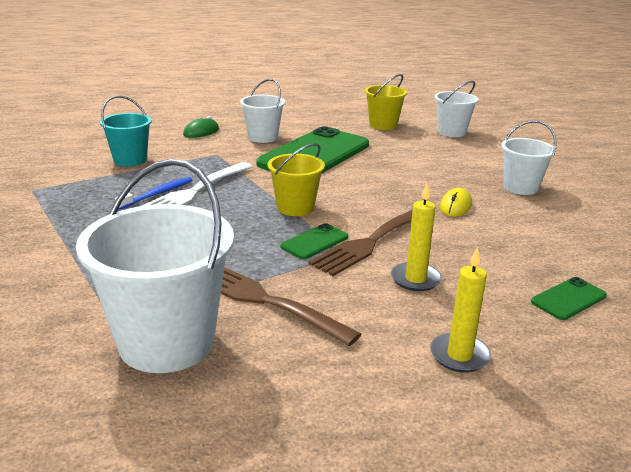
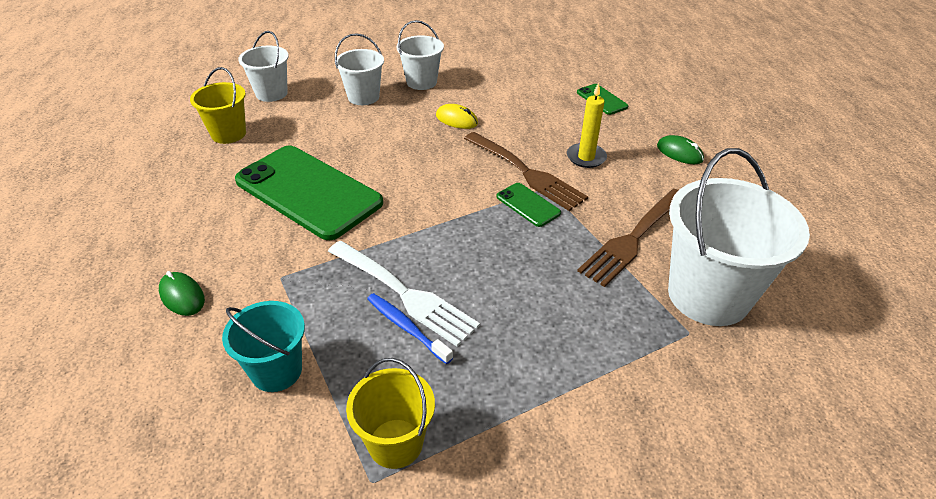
camera: 85 degrees left, 15 degrees up
(263, 137) = (232, 233): white bucket -> white bucket (363, 97)
(295, 208) = (454, 213): yellow bucket -> yellow bucket (395, 443)
(459, 355) = (679, 153): yellow candle -> green mouse

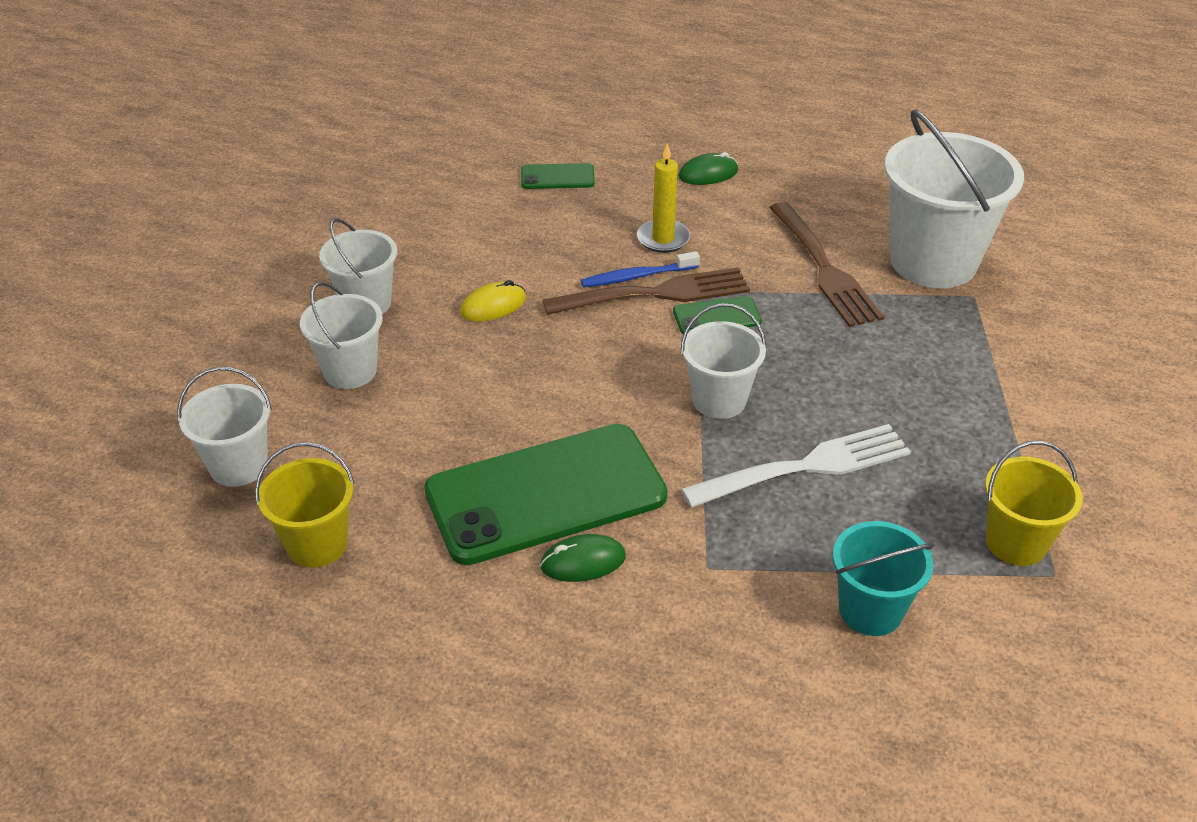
camera: 60 degrees left, 0 degrees up
(182, 296) = (685, 674): green mouse -> green mouse (583, 562)
(406, 327) = (860, 483): blue toothbrush -> blue toothbrush (637, 276)
(443, 232) = (719, 400): none -> white bucket

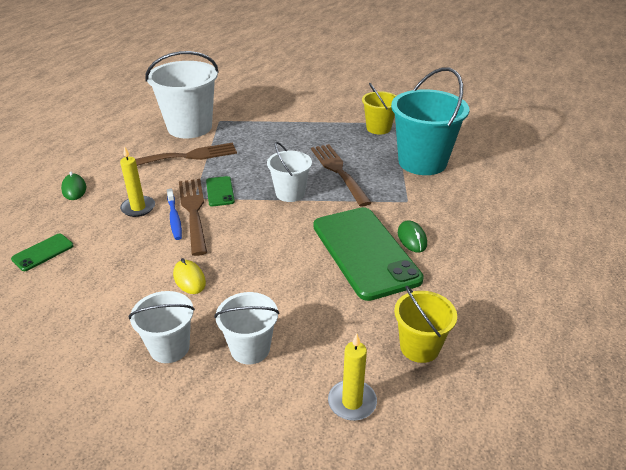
camera: 90 degrees left, 5 degrees down
(238, 466) = (352, 402): white bucket -> yellow candle
(557, 177) = (43, 252): green phone -> green phone turned 45 degrees clockwise
(804, 468) = (339, 172): white fork -> brown fork
(870, 610) = (422, 162): turquoise bucket -> turquoise bucket, size x1.80

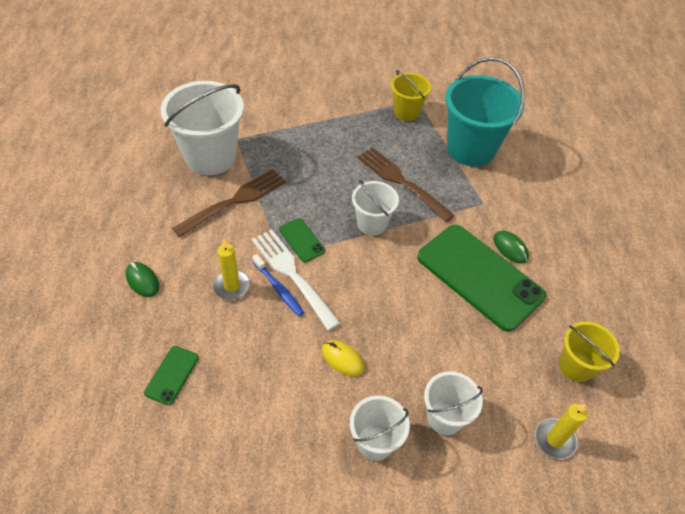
camera: 25 degrees left, 15 degrees up
(194, 212) = (293, 275): brown fork -> white fork

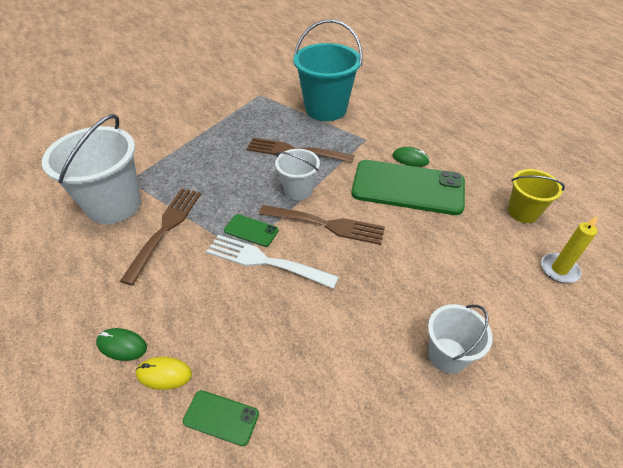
camera: 30 degrees left, 5 degrees down
(172, 375) = (221, 417): green phone -> green phone turned 60 degrees counterclockwise
(231, 286) = (218, 300): yellow candle -> none
(278, 289) = (263, 279): blue toothbrush -> none
(342, 359) = (364, 304): yellow mouse -> yellow mouse (164, 374)
(369, 270) = (325, 224): none -> brown fork
(406, 112) = (258, 104): yellow bucket -> none
(445, 417) = (477, 301): white bucket -> none

